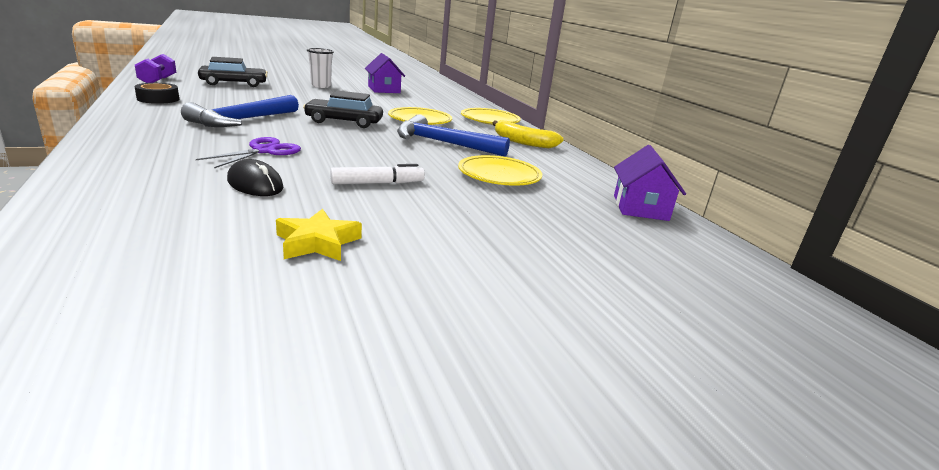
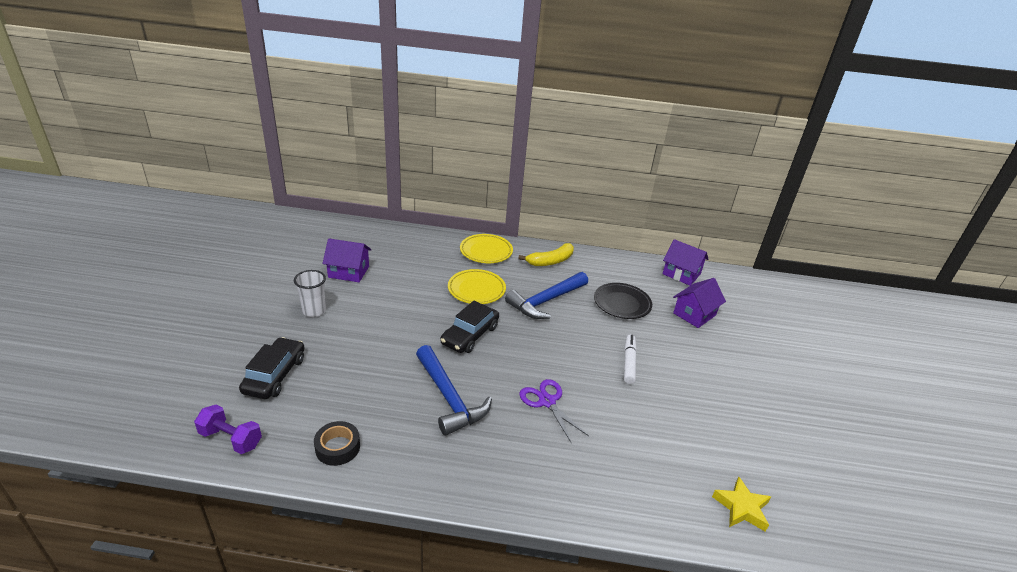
camera: 60 degrees left, 10 degrees up
(255, 184) = (623, 421): black mouse -> none
(317, 242) = (718, 413): yellow star -> yellow star (741, 507)
(499, 176) = (622, 304): yellow plate -> black plate
(551, 219) = (694, 314): none -> purple house

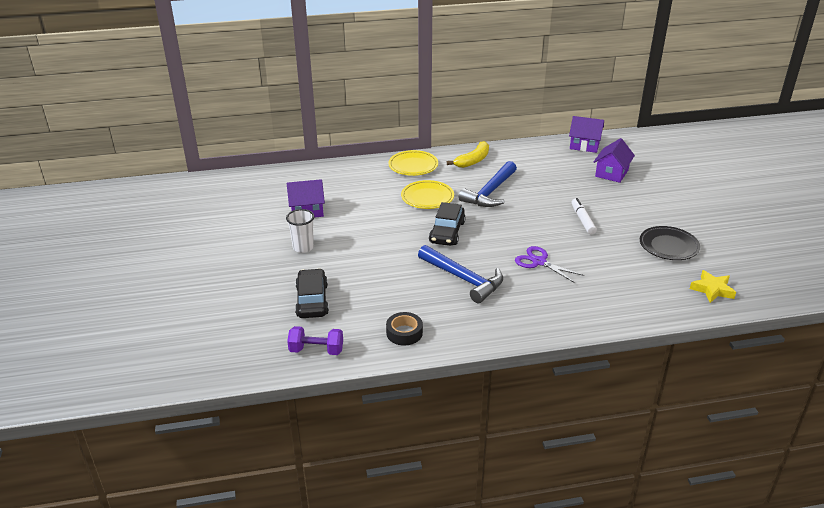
camera: 15 degrees left, 0 degrees up
(622, 304) = (551, 179): black plate -> black plate (668, 246)

